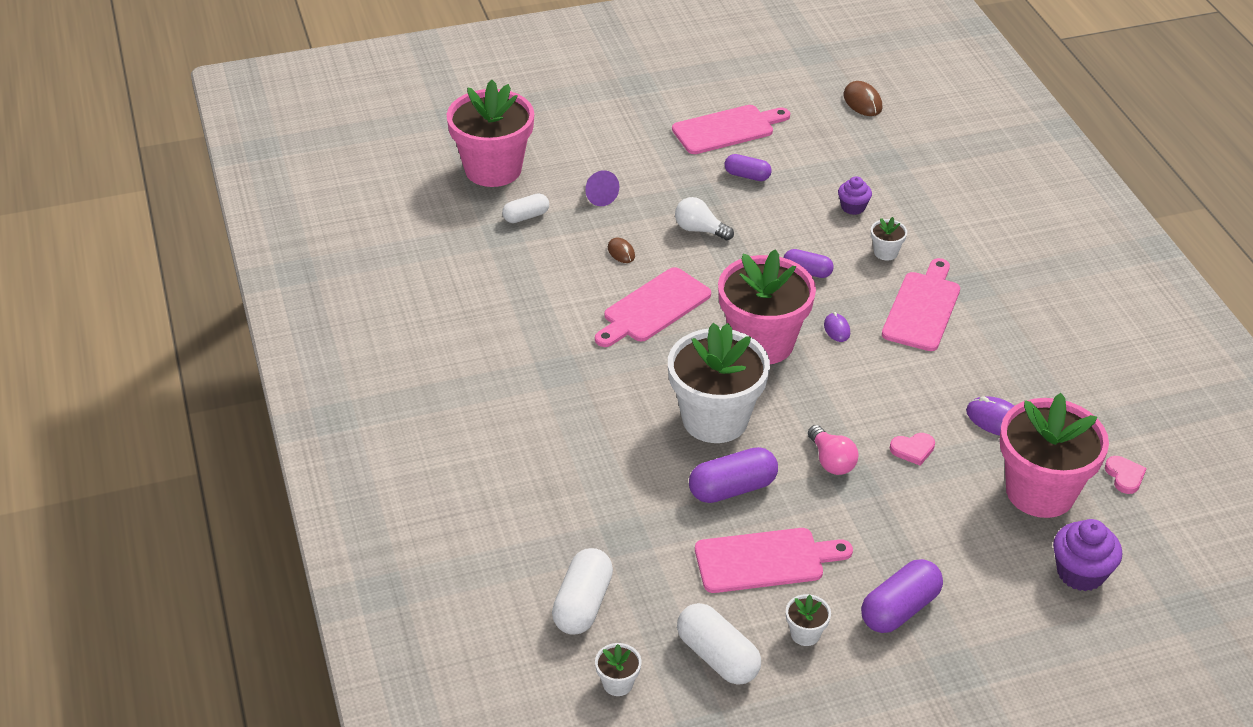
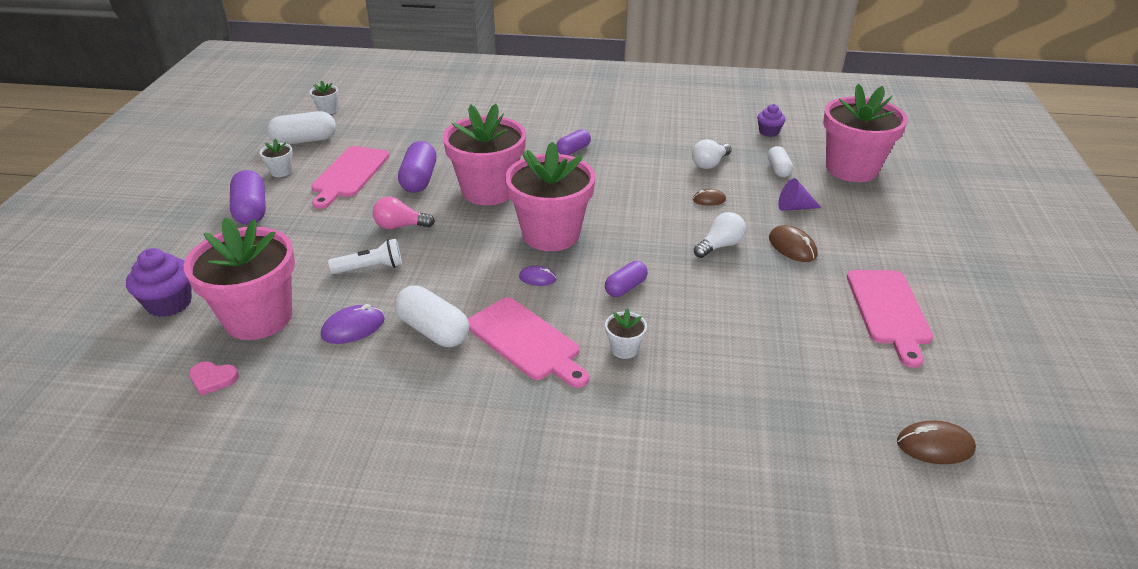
camera: 115 degrees right, 5 degrees down
(543, 266) = (709, 164): none -> white light bulb
(583, 604) = (389, 112): white capsule -> white capsule (433, 330)
(653, 308) = (629, 197): pink cutting board -> none
(670, 188) = (792, 247): none -> brown mouse
(715, 419) = (488, 190): white flower pot -> pink flower pot
(747, 176) = (797, 298): purple capsule -> purple capsule (573, 150)
(853, 207) = (712, 354): purple cupcake -> purple cupcake (768, 132)
(913, 450) = (370, 268): pink heart -> white flashlight

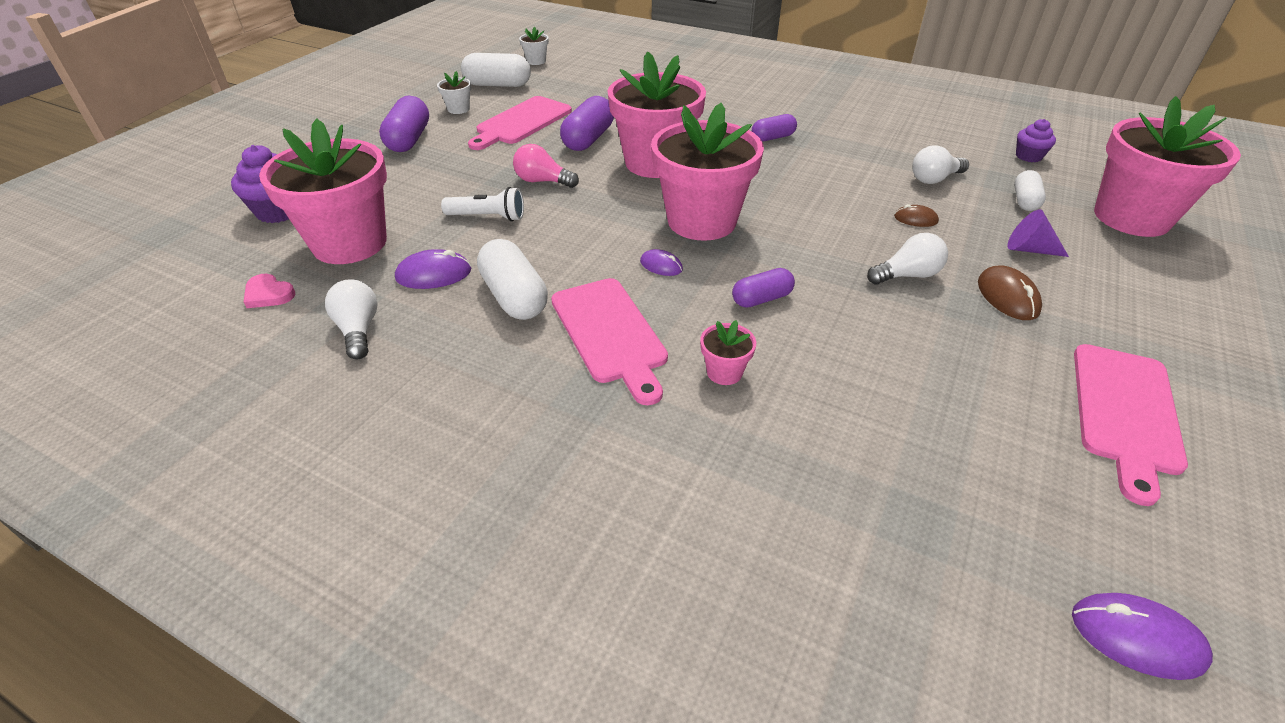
camera: 20 degrees right, 5 degrees up
(317, 389) = (358, 330): none -> white light bulb
(624, 349) = (724, 372): white flower pot -> pink flower pot
(935, 445) = (1136, 637): brown mouse -> purple mouse

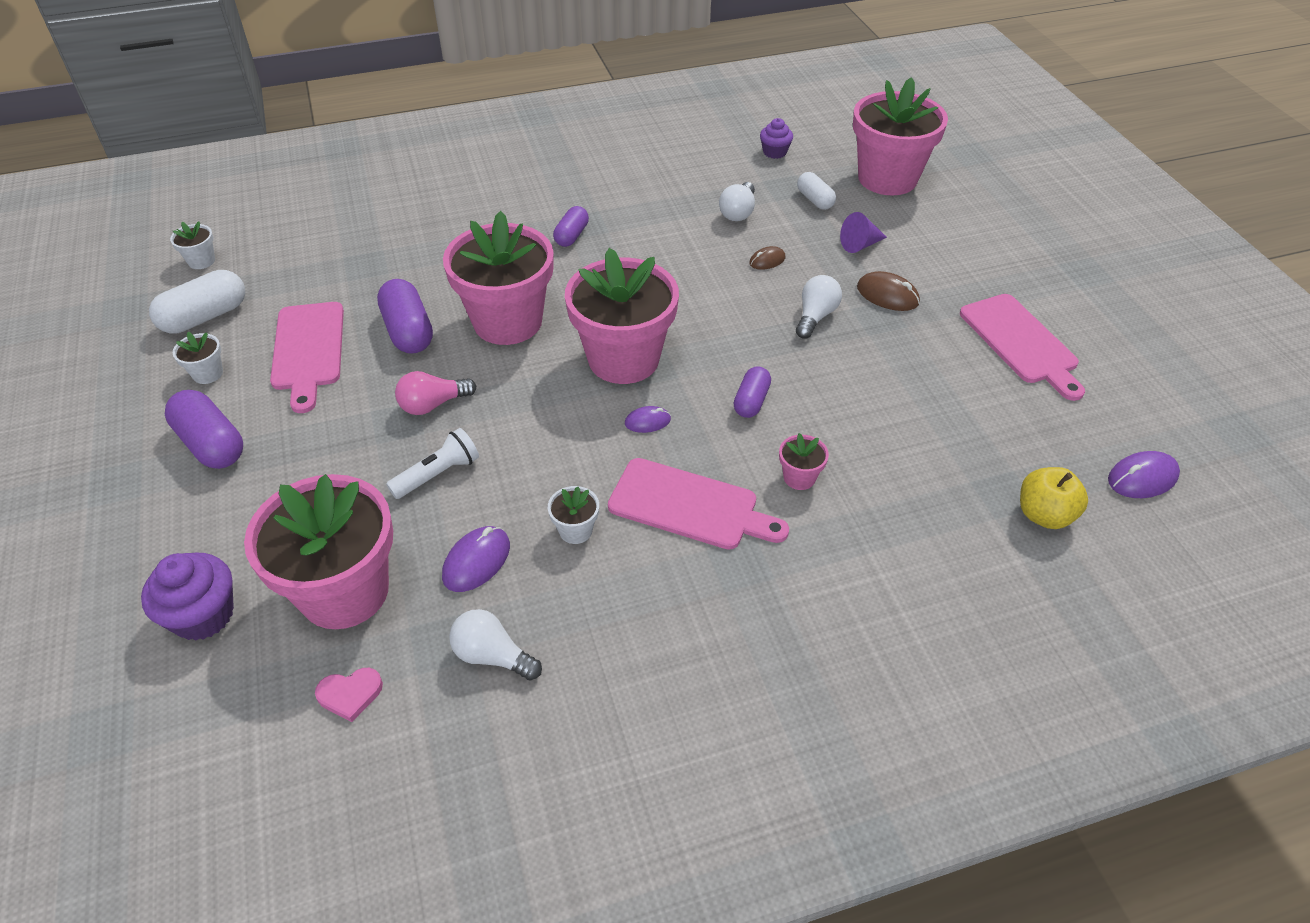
camera: 45 degrees left, 5 degrees up
(514, 297) = (575, 530): white capsule -> white flower pot
(941, 574) = (1044, 515): none -> yellow apple

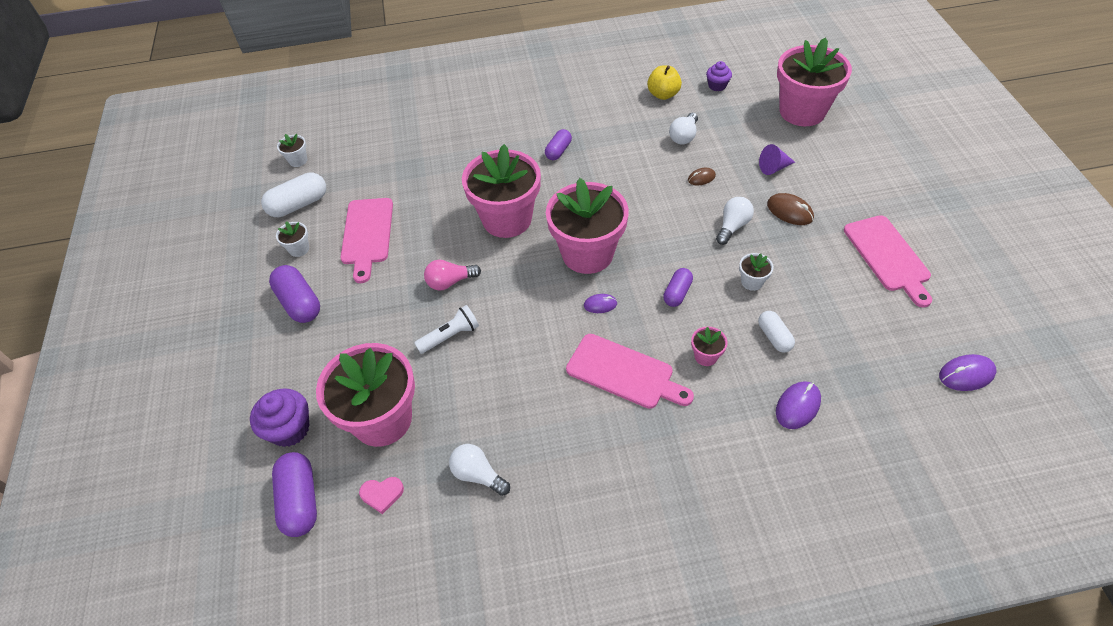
camera: 10 degrees right, 5 degrees up
(408, 331) = (436, 223): purple capsule -> purple capsule (300, 501)
(476, 561) = (472, 404): purple mouse -> purple mouse (797, 406)
(575, 530) = (542, 386): white flower pot -> white flower pot (752, 282)
(815, 200) = (743, 128): white capsule -> white capsule (774, 337)
(1044, 515) = (885, 399): yellow apple -> yellow apple (663, 94)

